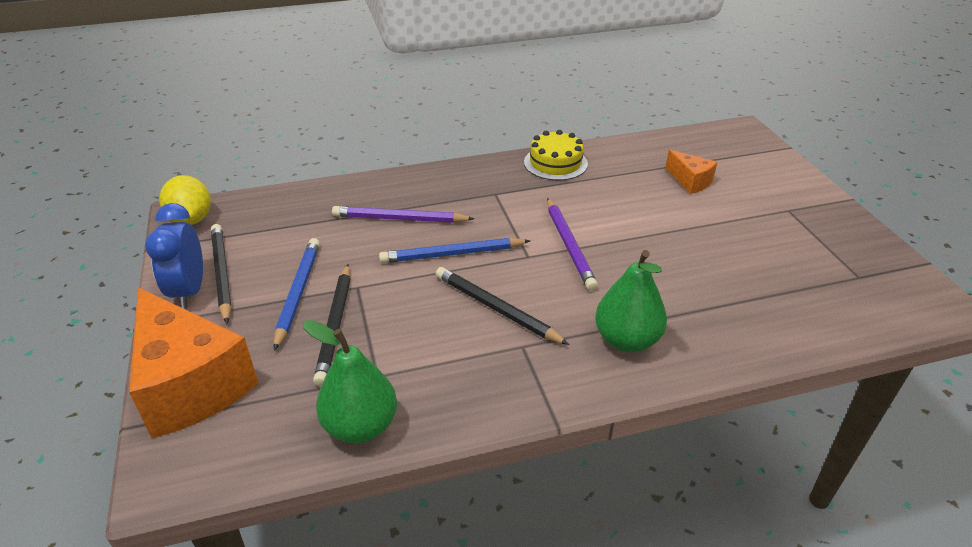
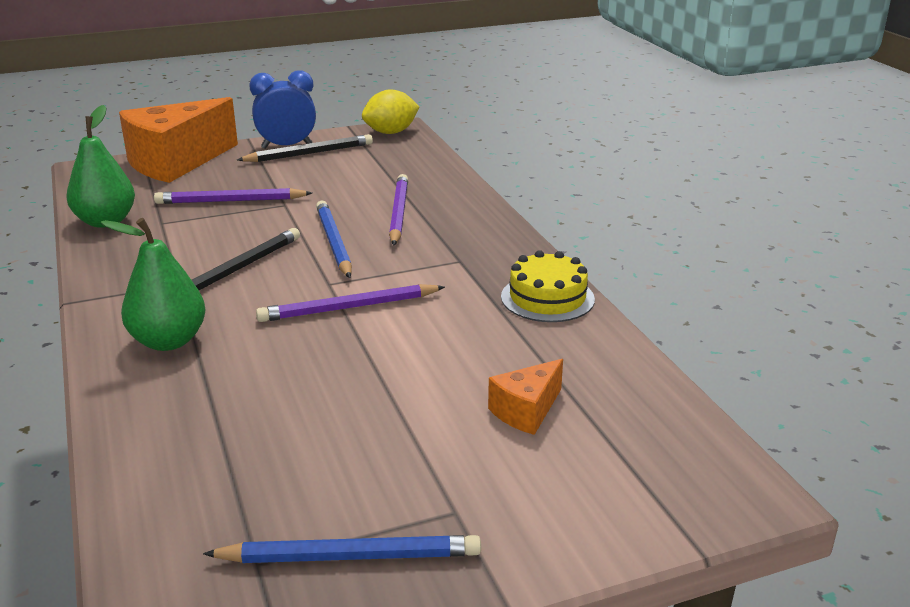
camera: 85 degrees right, 10 degrees down
(298, 293) = (278, 183): blue pencil -> blue pencil (350, 556)
(335, 325) = (230, 201): black pencil -> purple pencil

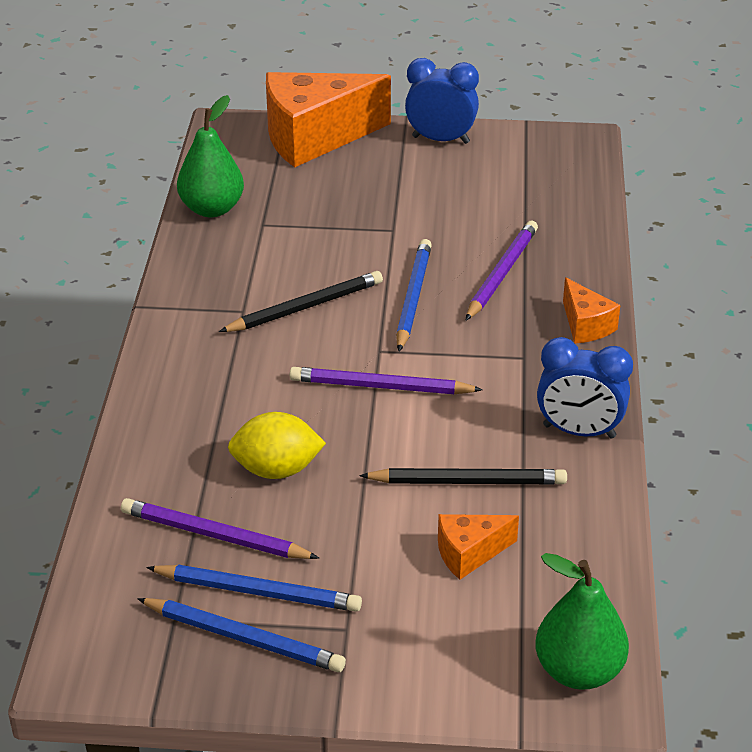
camera: 25 degrees right, 10 degrees up
(168, 341) = (205, 378): green pear -> green pear (578, 671)
(230, 201) = (342, 211): purple pencil -> purple pencil (214, 535)
(309, 153) = (458, 157): black pencil -> black pencil (467, 481)
(337, 506) = (258, 592): none -> blue pencil
(391, 132) = (567, 144): yellow lemon -> yellow lemon (277, 470)
(493, 230) = (585, 325): none -> orange cheese
(547, 298) = (579, 431): yellow cake -> blue clock

